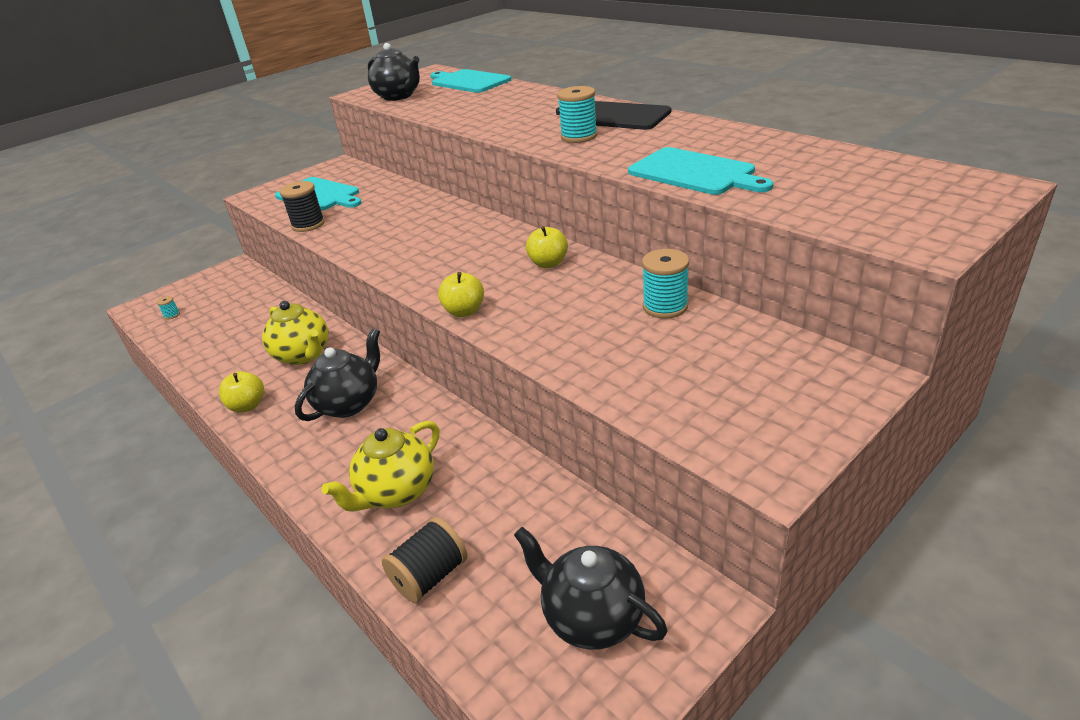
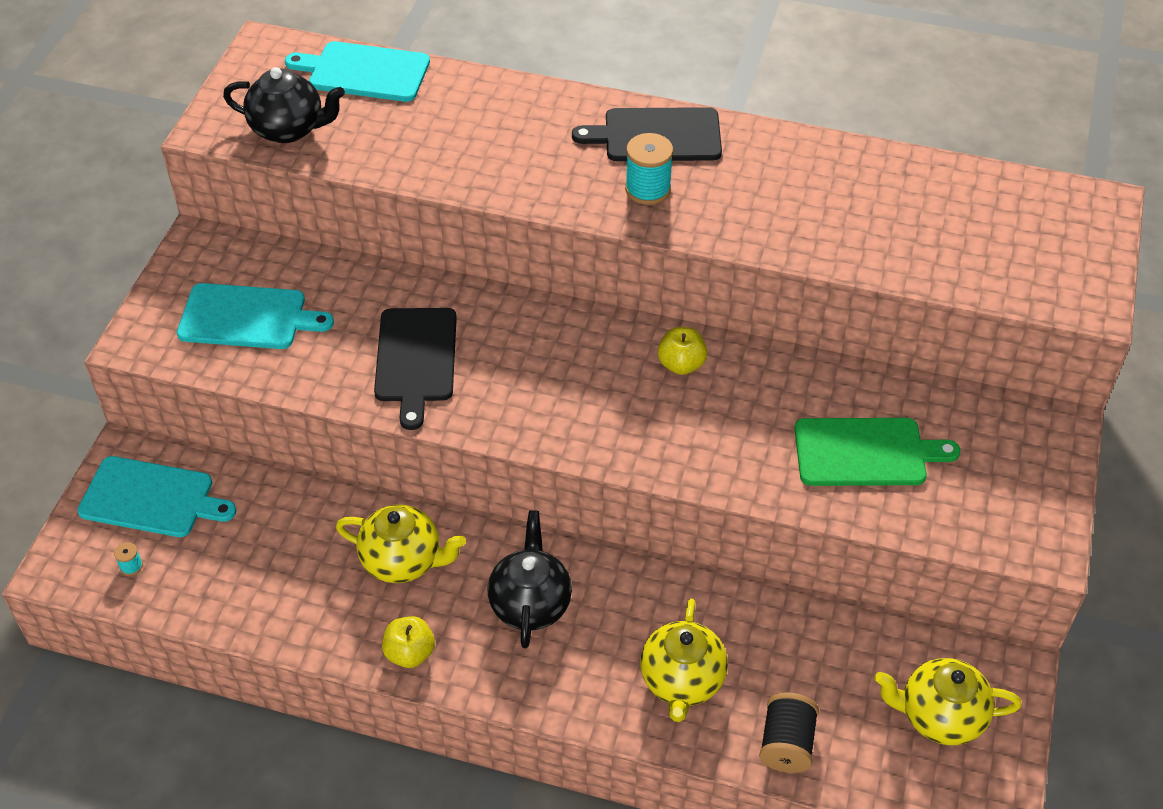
camera: 35 degrees left, 15 degrees up
(308, 225) = (299, 381): black spool -> none
(382, 228) = (416, 359): none -> black cutting board
(464, 311) = (651, 464): yellow apple -> none
(591, 617) = (939, 716): black teapot -> yellow teapot
(645, 347) = (865, 452): none -> green cutting board
(665, 307) = (847, 393): turquoise spool -> none
(695, 173) = (831, 238): turquoise cutting board -> turquoise cutting board (151, 498)

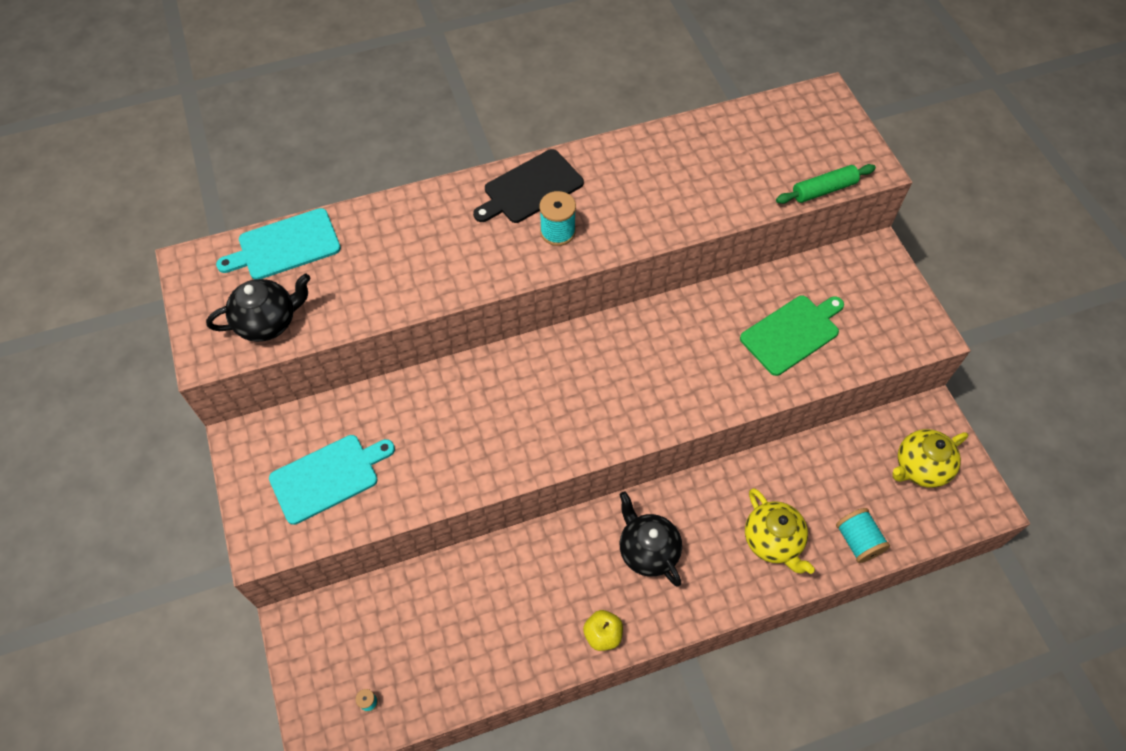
camera: 35 degrees left, 10 degrees up
(151, 498) = (340, 643): turquoise cutting board -> none
(403, 561) = (547, 575): yellow teapot -> none
(416, 359) = (472, 437): black cutting board -> none
(681, 364) = (641, 338): yellow apple -> none
(786, 744) = (857, 541): black spool -> turquoise spool
(1003, 296) = (823, 190): none -> green rolling pin

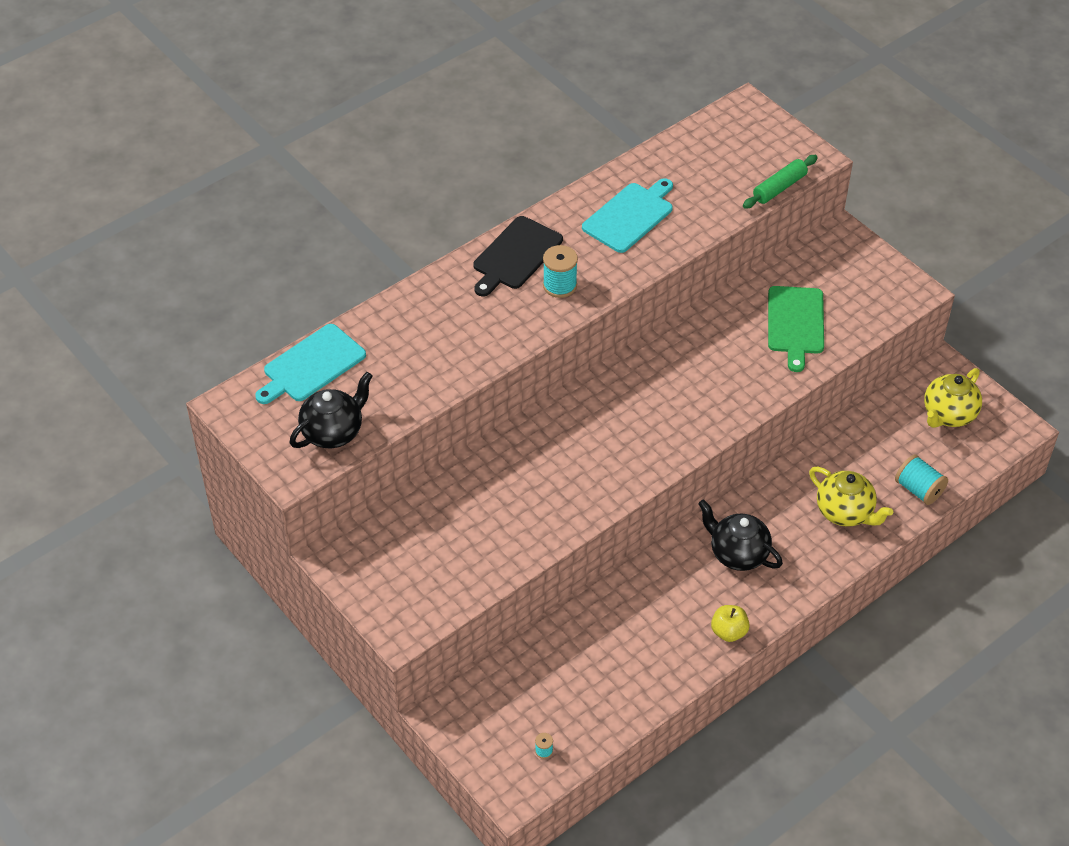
camera: 20 degrees left, 10 degrees down
(328, 477) = (432, 561): turquoise cutting board -> turquoise cutting board (630, 216)
(792, 333) = (795, 323): green cutting board -> green cutting board turned 150 degrees clockwise

